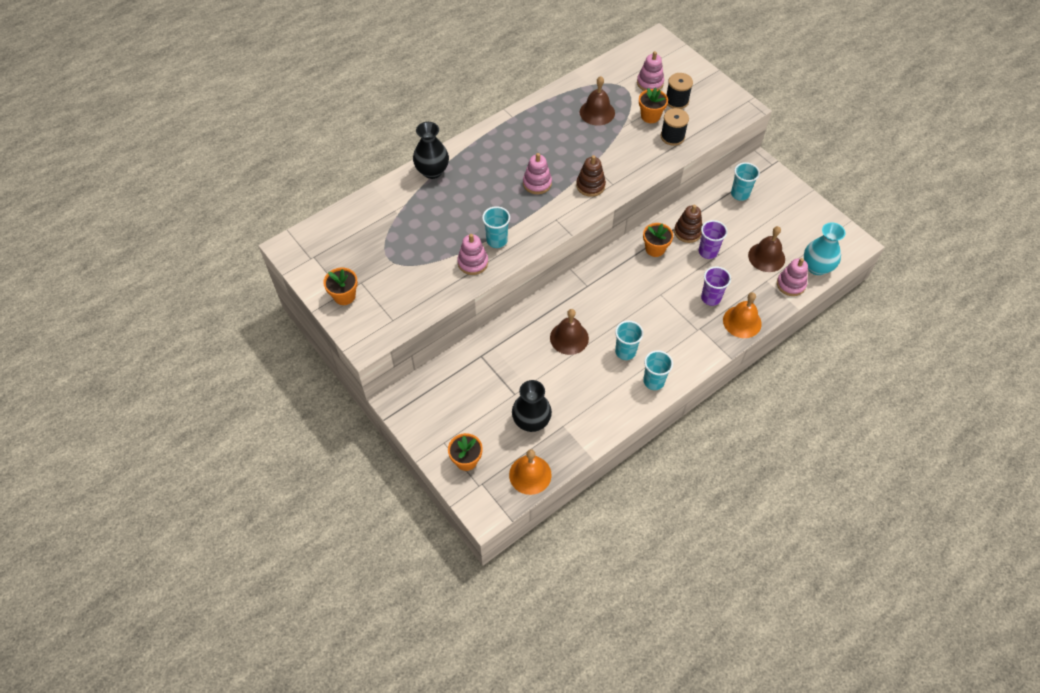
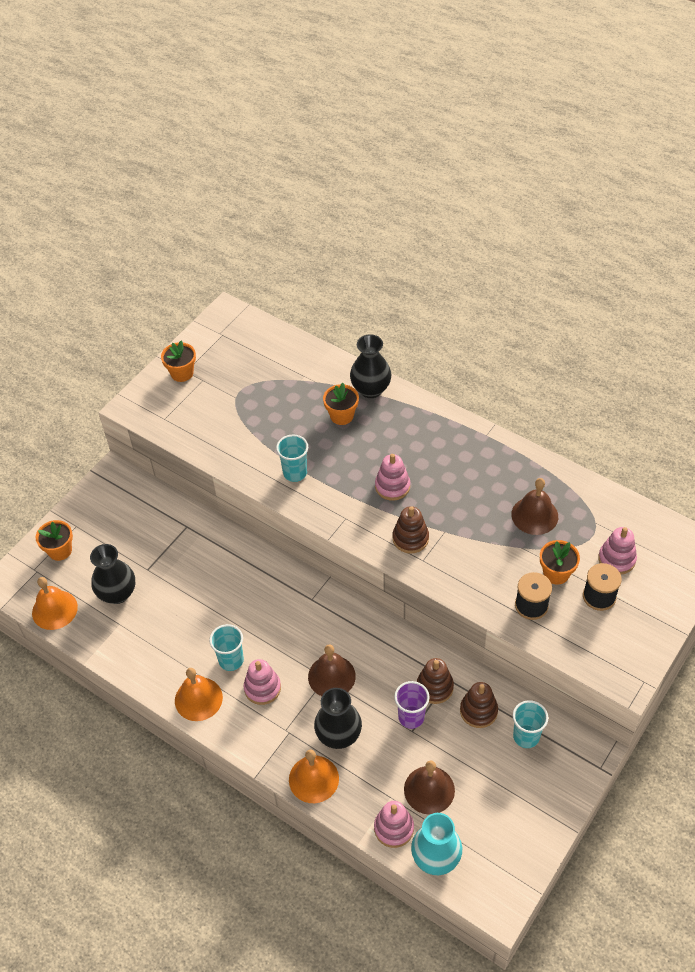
camera: 75 degrees right, 5 degrees down
(473, 262) = (257, 461): pink stacking toy -> pink stacking toy (262, 688)
(569, 338) = (233, 600): brown bell -> brown bell (331, 676)
(653, 381) = (198, 699): turquoise cup -> orange bell
(655, 249) = (393, 656): orange flower pot -> orange flower pot (342, 416)
(711, 298) = (339, 735): purple cup -> black vase
(713, 213) = (478, 711): none -> brown stacking toy

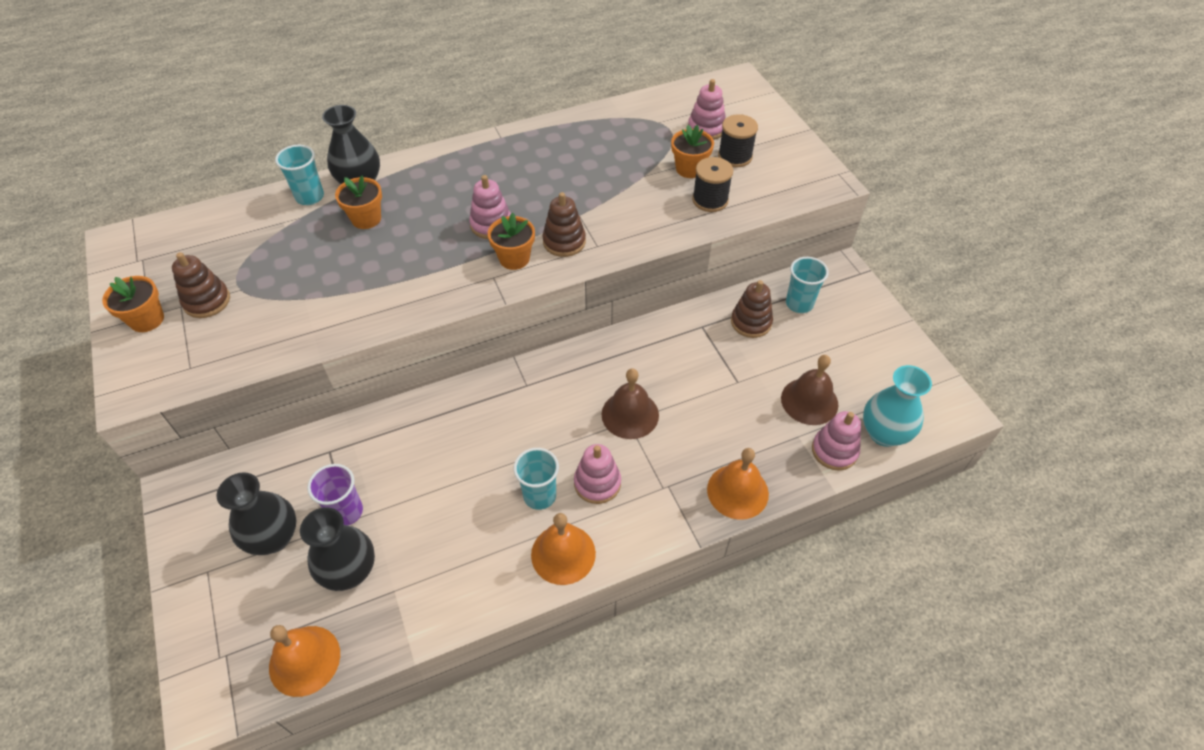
camera: 60 degrees left, 0 degrees up
(60, 550) = (223, 609): orange flower pot -> orange flower pot (514, 258)
(295, 473) = (396, 289): turquoise cup -> turquoise cup (310, 197)
(339, 735) = (702, 443): black vase -> black vase (273, 537)
(411, 717) = (722, 374): purple cup -> purple cup (346, 512)
(434, 687) = (703, 340): brown stacking toy -> brown stacking toy (207, 301)
(534, 515) = (617, 151): brown bell -> none

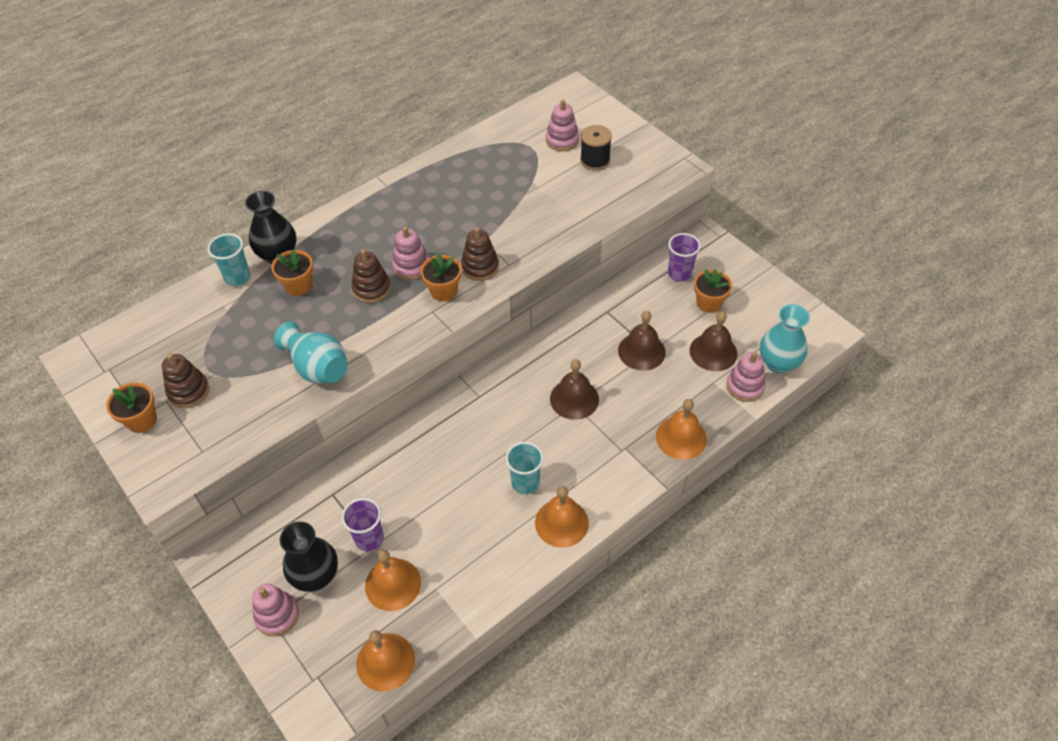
camera: 15 degrees left, 0 degrees up
(347, 308) = (317, 367): none -> turquoise vase
(350, 571) = (393, 584): black vase -> orange bell
(597, 483) = (568, 460): pink stacking toy -> pink stacking toy (277, 615)
(689, 169) = (561, 180): orange flower pot -> orange flower pot (709, 303)
(710, 200) = (588, 203): black spool -> none
(725, 380) = (641, 351): none -> brown bell
(751, 322) = (645, 298): brown stacking toy -> brown stacking toy (372, 289)
(799, 304) = (679, 273): turquoise cup -> purple cup

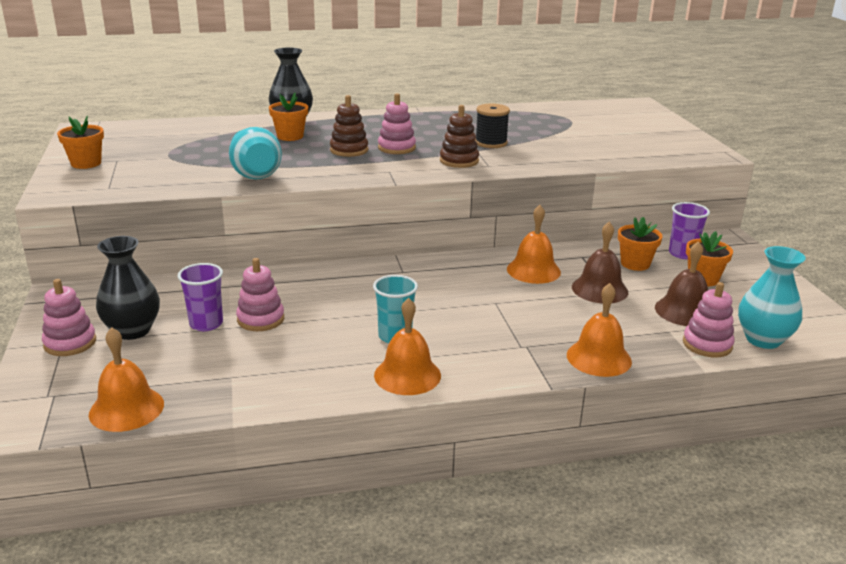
camera: 25 degrees right, 25 degrees down
(189, 391) = (139, 160): brown stacking toy -> none
(238, 277) = (247, 123): turquoise cup -> none
(393, 584) = (194, 359): orange bell -> orange bell (533, 270)
(443, 291) = (411, 164): orange flower pot -> orange flower pot (635, 264)
(562, 140) = (603, 122): pink stacking toy -> pink stacking toy (260, 319)
(574, 399) = (498, 299): brown bell -> none
(595, 160) = (627, 136): black spool -> black spool (491, 143)

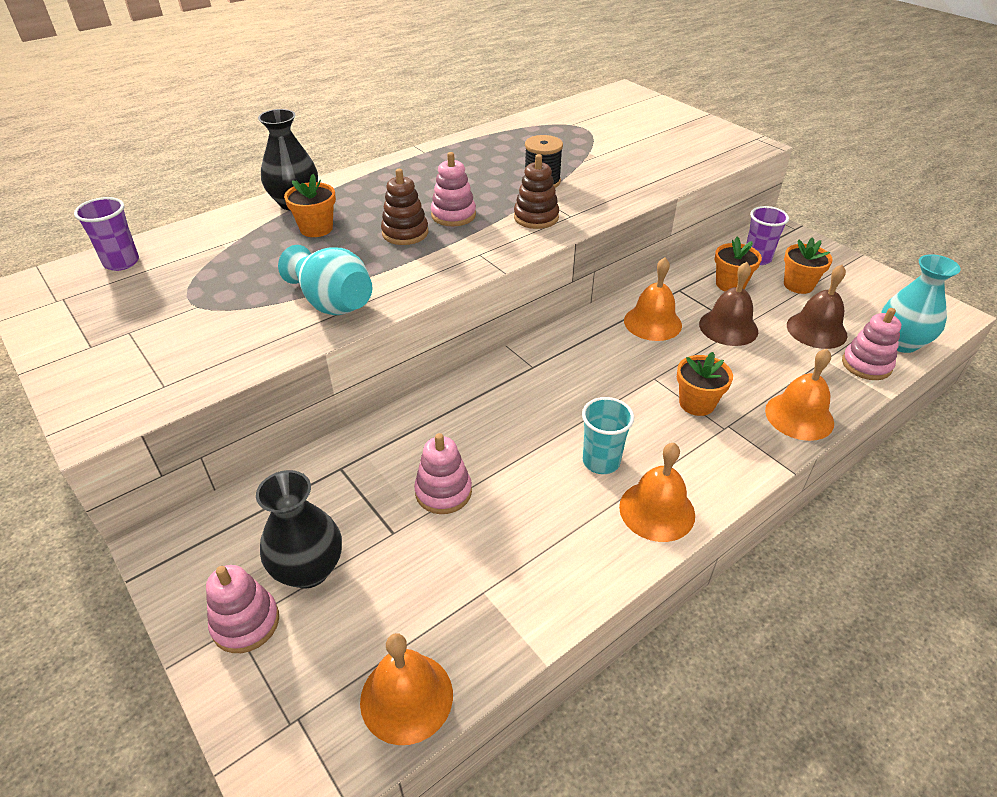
camera: 25 degrees left, 15 degrees up
(86, 163) = (90, 351): orange flower pot -> orange flower pot (696, 403)
(206, 324) = (388, 523): purple cup -> purple cup (121, 262)

